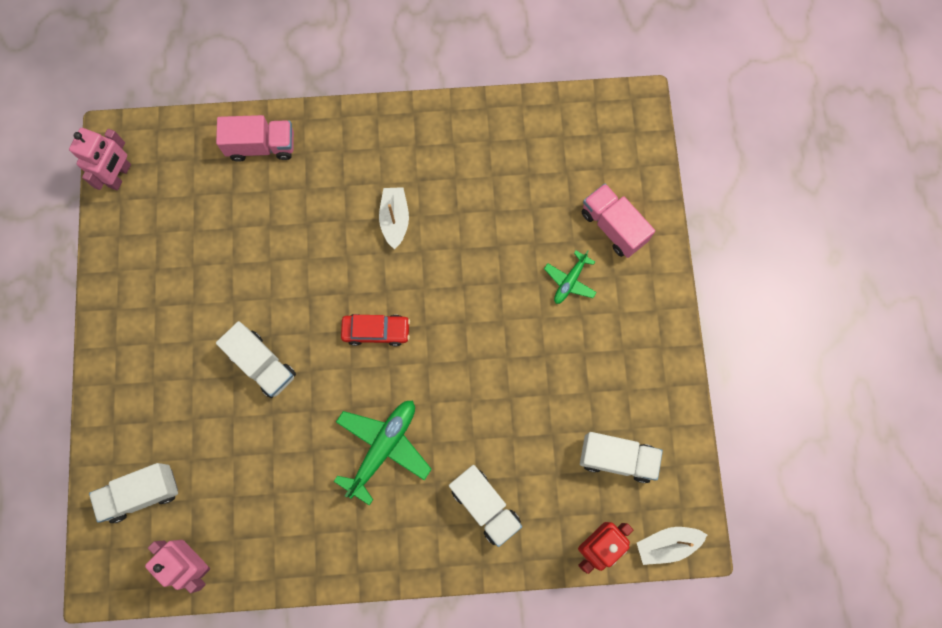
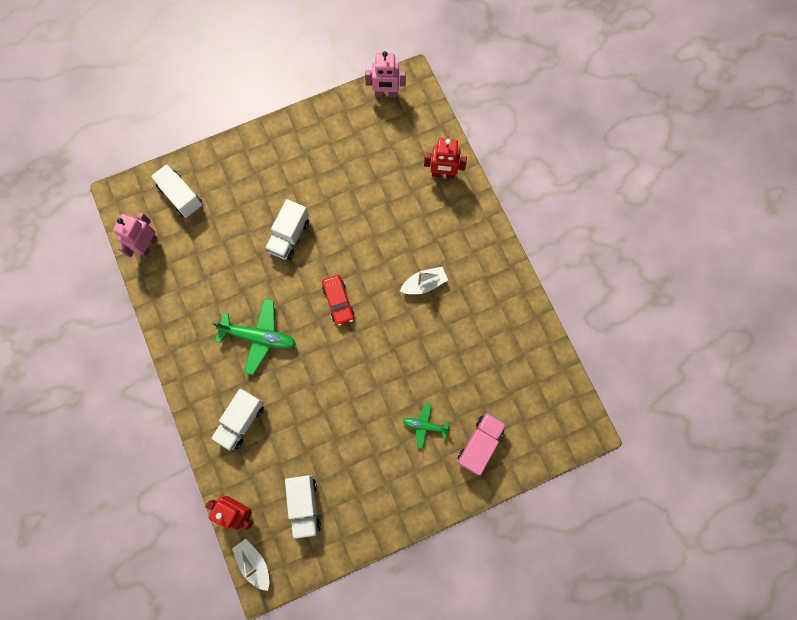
camera: 70 degrees right, 0 degrees up
(261, 146) = (443, 174): pink truck -> red robot

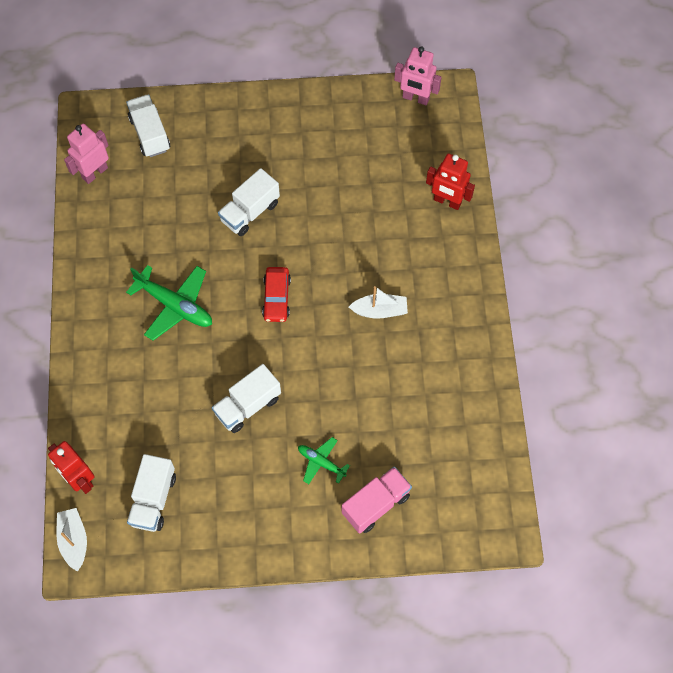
camera: 20 degrees right, 10 degrees down
(241, 421) = (120, 386): white truck -> white truck (248, 406)

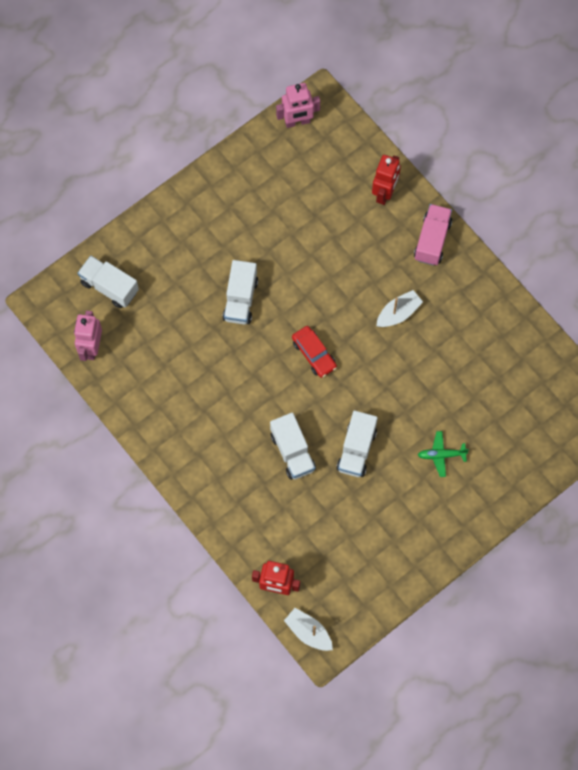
camera: 35 degrees left, 5 degrees up
(153, 499) = (342, 564): white truck -> white truck (292, 452)
(175, 306) = (242, 411): green plane -> none
(376, 504) = (502, 458): pink truck -> pink truck (432, 240)
(447, 201) = (385, 193): red robot -> red robot turned 60 degrees counterclockwise

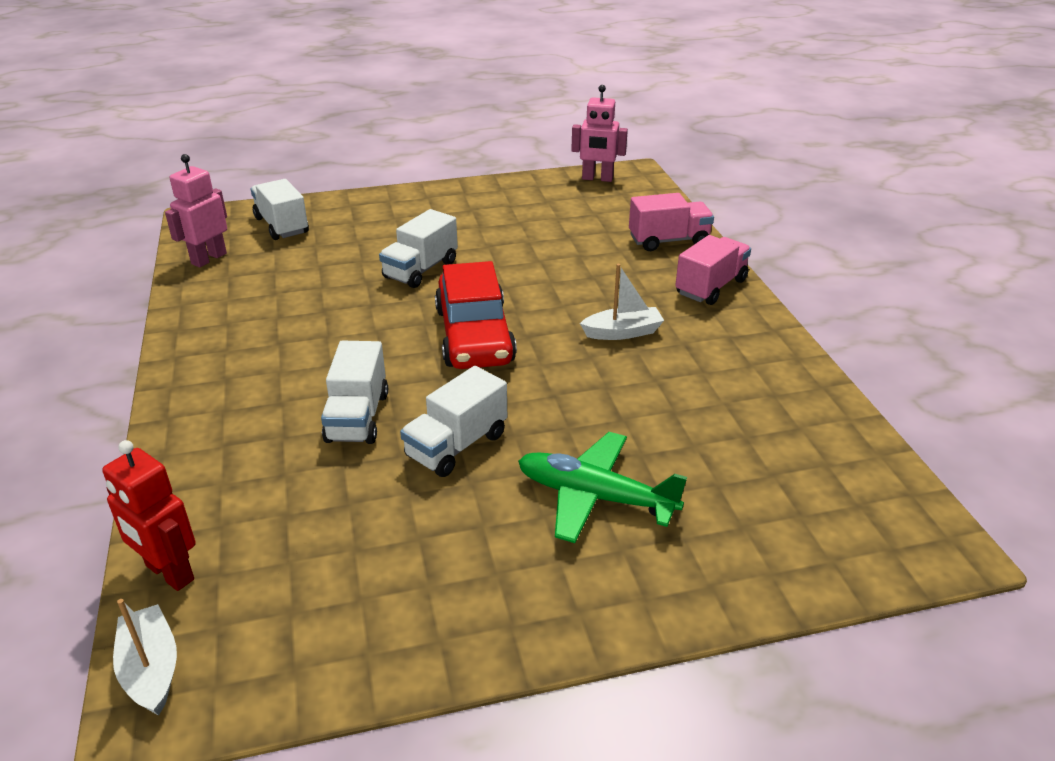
camera: 25 degrees right, 35 degrees down
(314, 354) = (474, 335): red car -> red car, size x1.80
(385, 193) = (668, 241): red robot -> pink truck
(441, 455) = (594, 496): green plane -> green plane, size x1.77

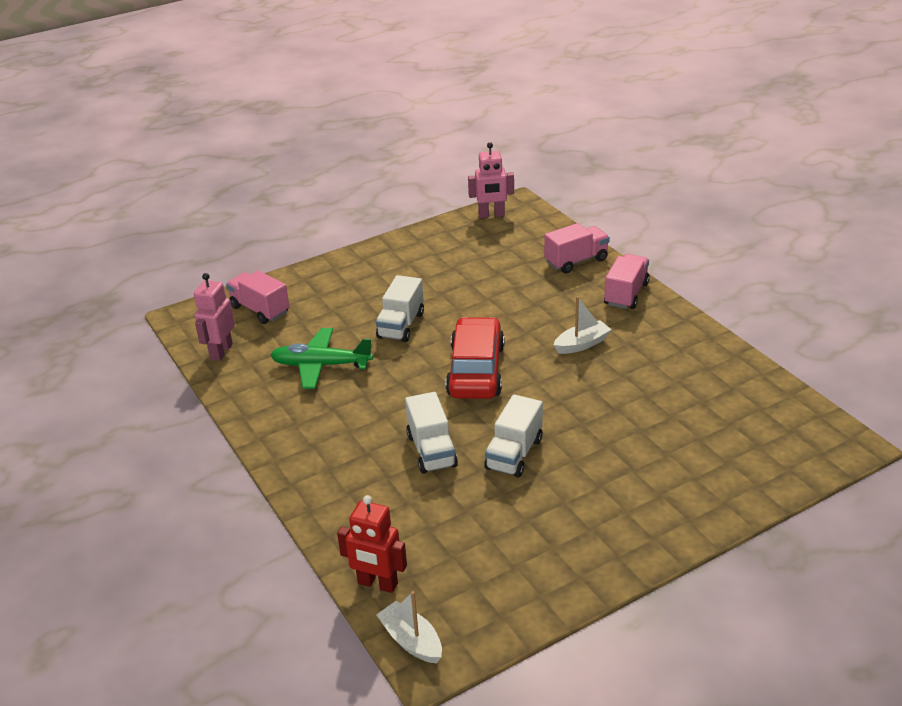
camera: 15 degrees left, 0 degrees up
(281, 225) = (260, 310): white truck -> pink truck
(474, 335) = (476, 370): red car -> red car turned 150 degrees counterclockwise
(594, 496) = (625, 466): green plane -> green plane (321, 365)

